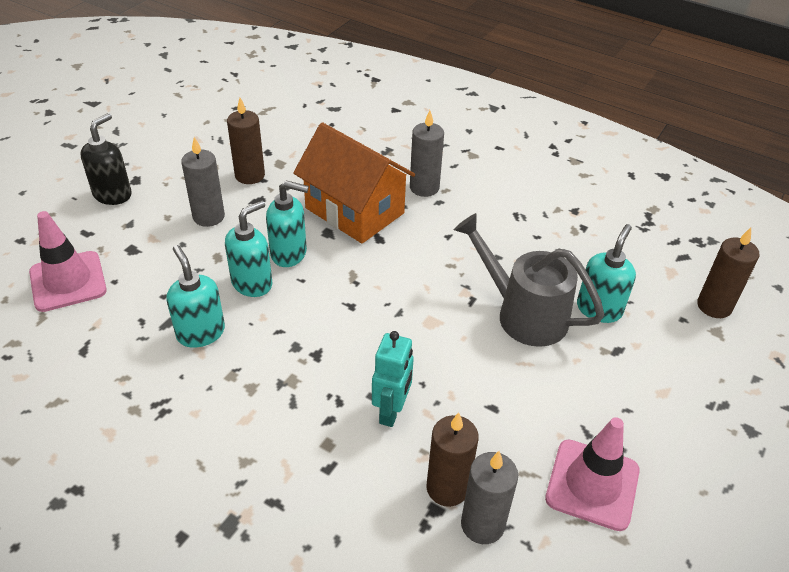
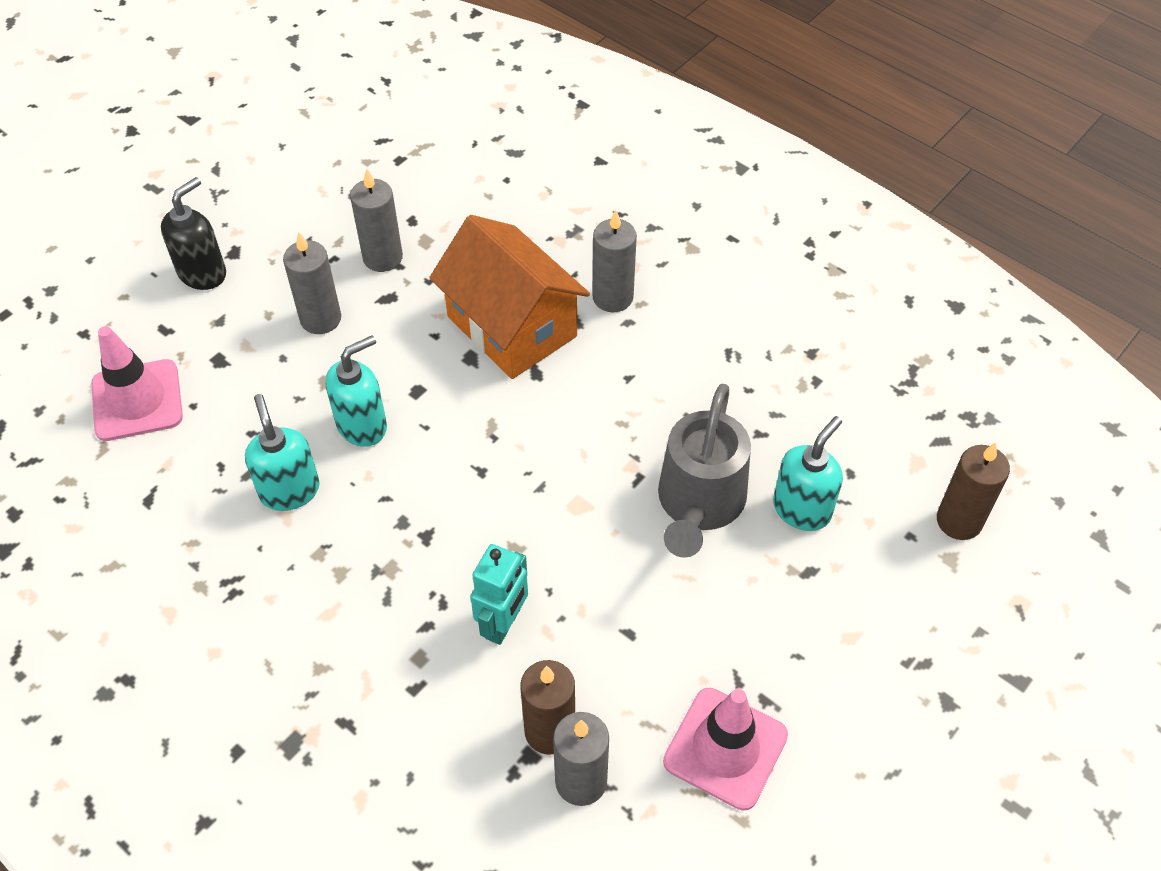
camera: 10 degrees right, 10 degrees up
(250, 175) = (382, 257): brown candle -> grey candle
(289, 253) = (415, 385): turquoise soap dispenser -> none
(522, 313) = (699, 505): grey watering can -> grey watering can turned 120 degrees counterclockwise

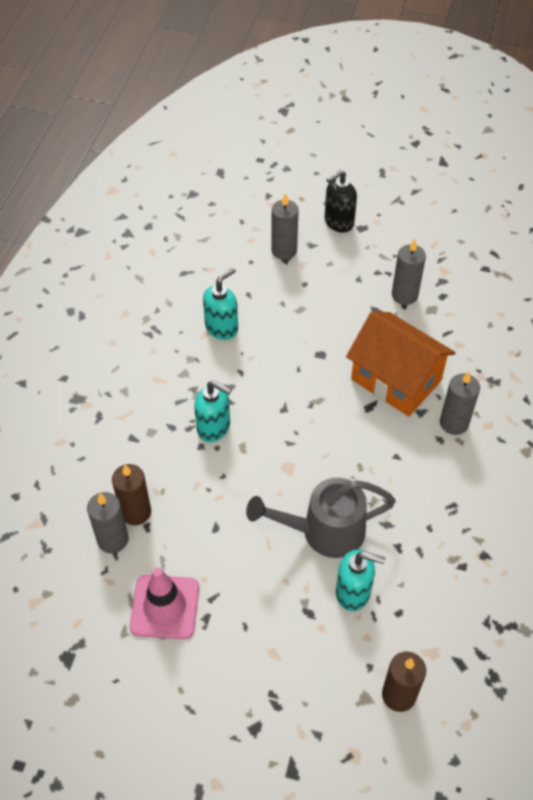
camera: 65 degrees right, 0 degrees up
(137, 400) = (240, 238): pink traffic cone -> none
(203, 273) = (338, 222): black soap dispenser -> black soap dispenser turned 135 degrees clockwise
(320, 319) = (341, 287): grey candle -> grey candle (284, 250)
(362, 425) = (281, 340): turquoise soap dispenser -> turquoise soap dispenser (214, 427)
(503, 624) = (190, 462): turquoise robot -> none
(512, 326) = (396, 380): orange house -> orange house turned 75 degrees counterclockwise

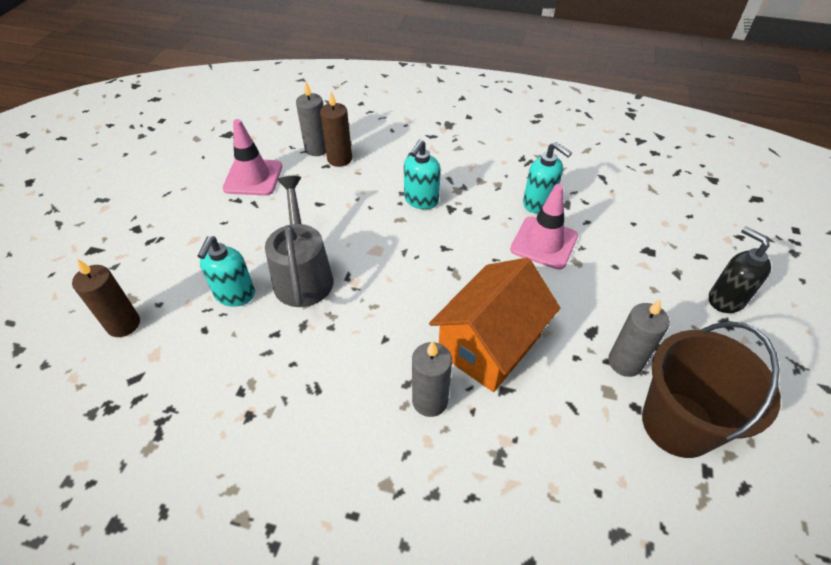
camera: 90 degrees right, 5 degrees down
(277, 330) = (544, 243): none -> pink traffic cone
(284, 250) = (659, 249): grey candle -> none
(453, 275) = (678, 424): none -> brown bucket

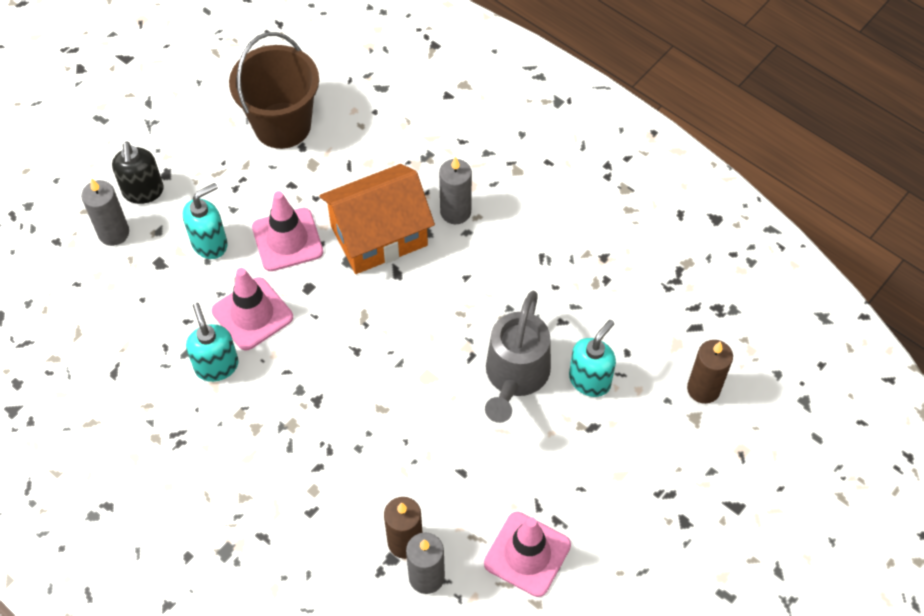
camera: 155 degrees left, 10 degrees up
(421, 200) = (342, 426): turquoise soap dispenser -> turquoise soap dispenser (210, 243)
(567, 308) = (287, 240): none -> pink traffic cone
(625, 362) = (280, 178): grey candle -> grey candle (114, 233)

